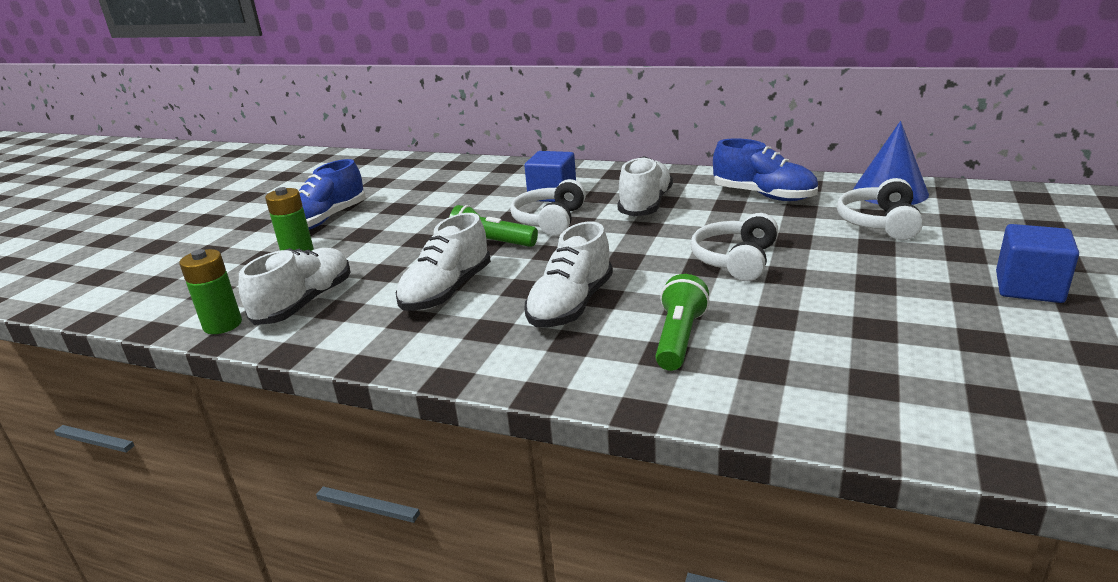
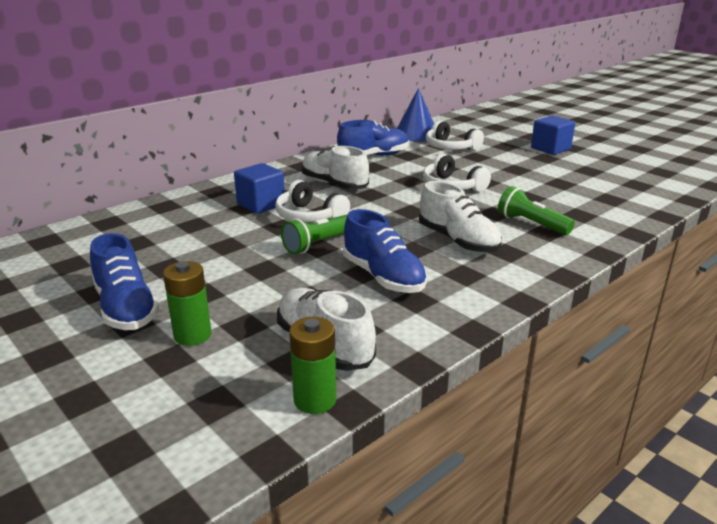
camera: 65 degrees left, 0 degrees up
(447, 291) = (383, 277): white shoe -> blue shoe

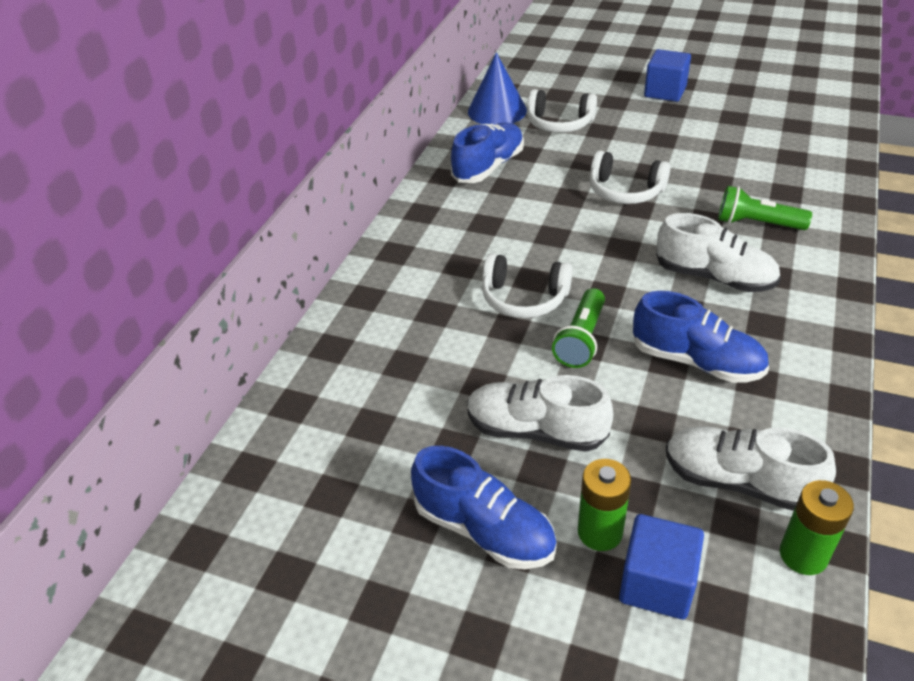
camera: 25 degrees left, 15 degrees up
(261, 204) = (447, 300): blue cube -> blue cube (657, 584)
(334, 184) = (495, 234): white shoe -> white shoe (536, 431)

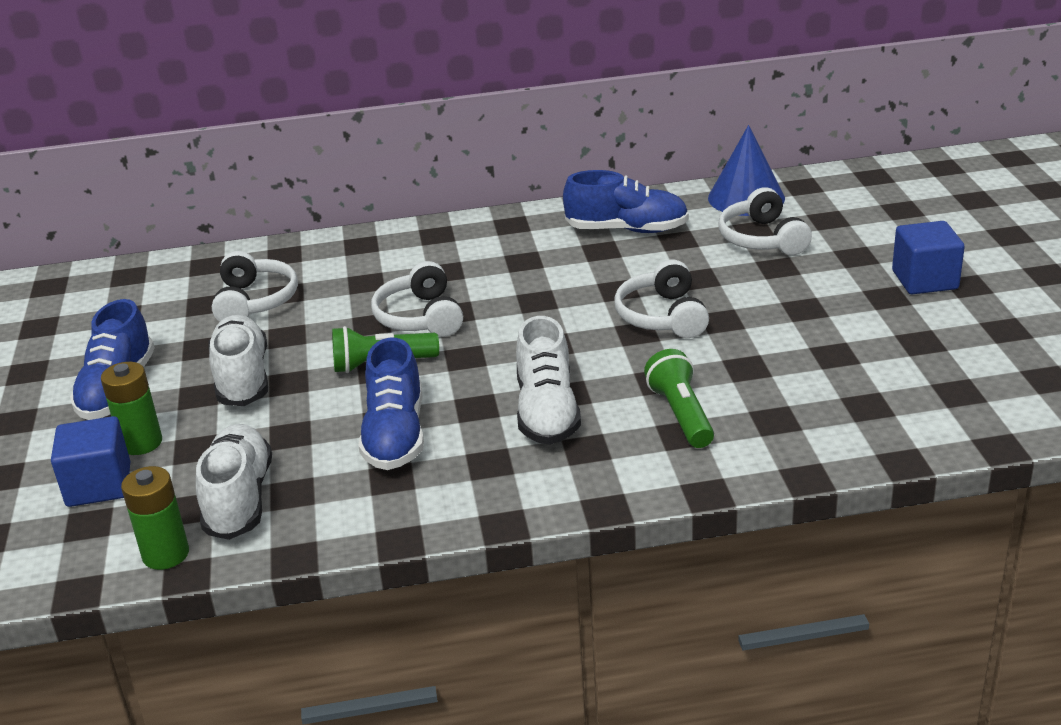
camera: 60 degrees right, 10 degrees down
(401, 388) = (254, 301): none -> white headphones

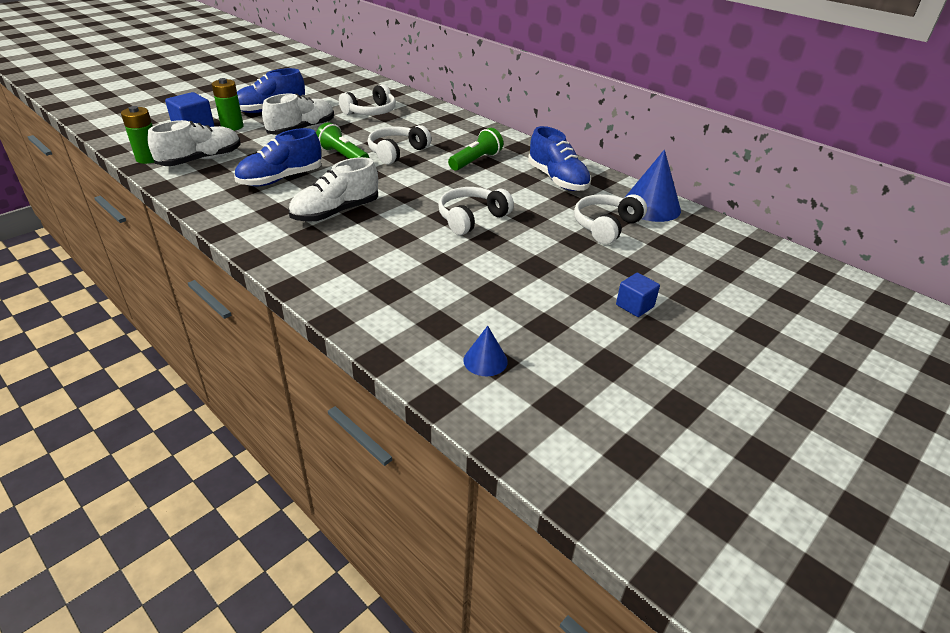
camera: 50 degrees right, 5 degrees up
(681, 414) = (368, 255): green flashlight -> green flashlight (476, 161)
(924, 280) = (634, 306): blue cube -> blue cube, size x0.63
(954, 397) = (485, 360): none -> blue cone

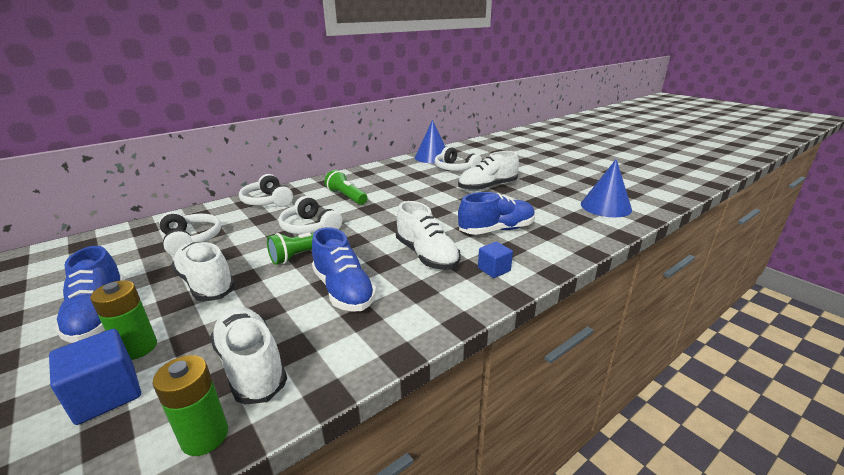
camera: 80 degrees left, 10 degrees down
(472, 218) = (443, 202): white headphones -> white headphones (268, 201)
(485, 360) = (605, 206): blue cone -> blue cone, size x1.87
(536, 252) = (487, 187): none -> white shoe
(557, 180) = (390, 175): blue shoe -> blue shoe (496, 230)
(634, 306) = (538, 171): blue cube -> blue cube (494, 269)

